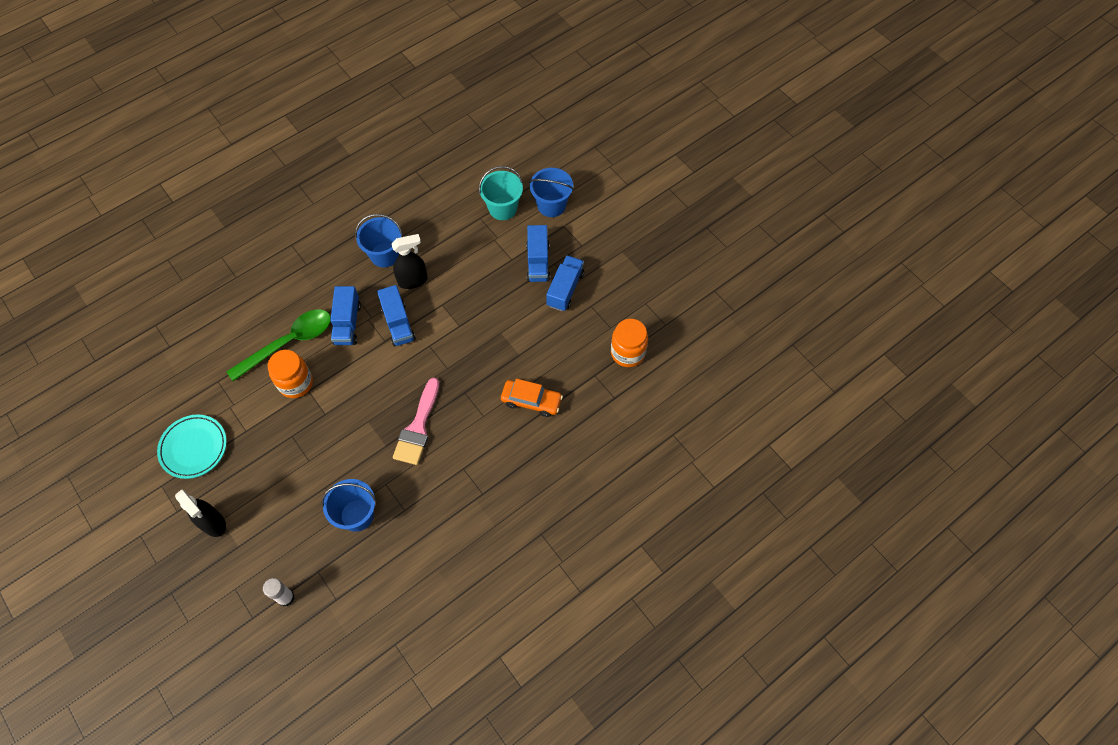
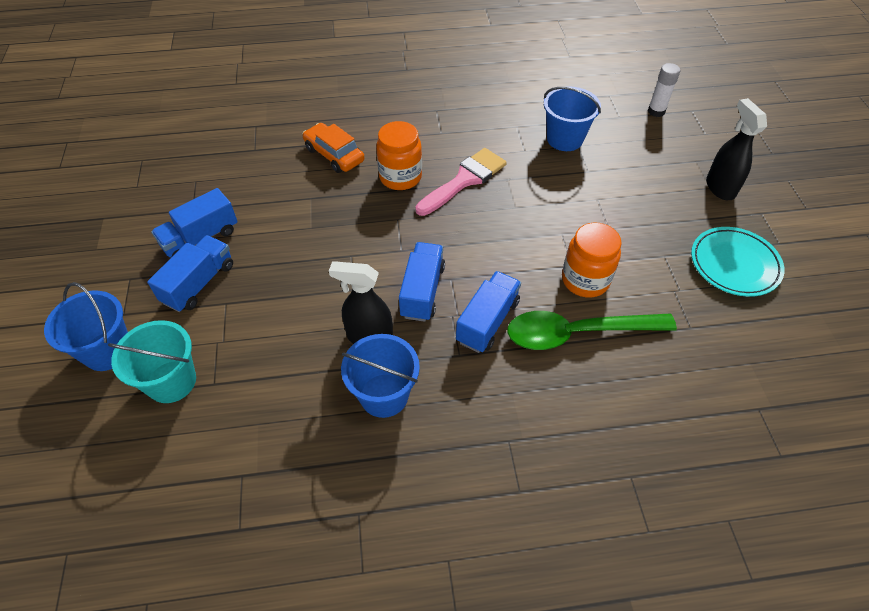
camera: 150 degrees left, 10 degrees down
(627, 353) = (204, 153): orange jar -> orange jar (400, 177)

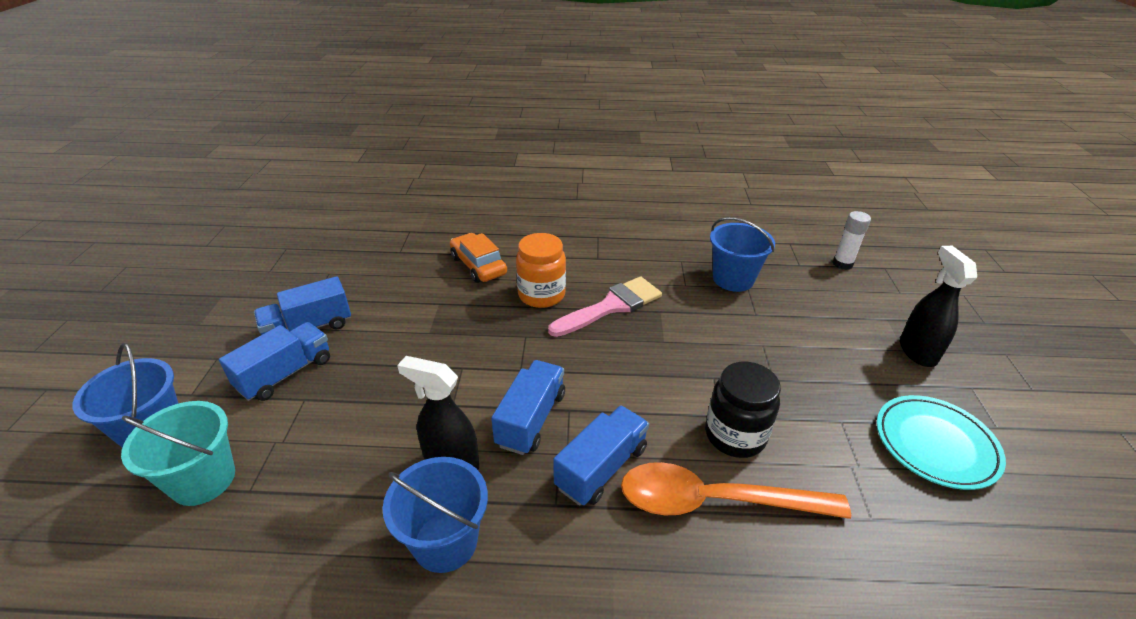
camera: 10 degrees right, 15 degrees down
(577, 333) = (715, 501): green spoon -> orange spoon
(585, 280) = (735, 435): orange jar -> black jar

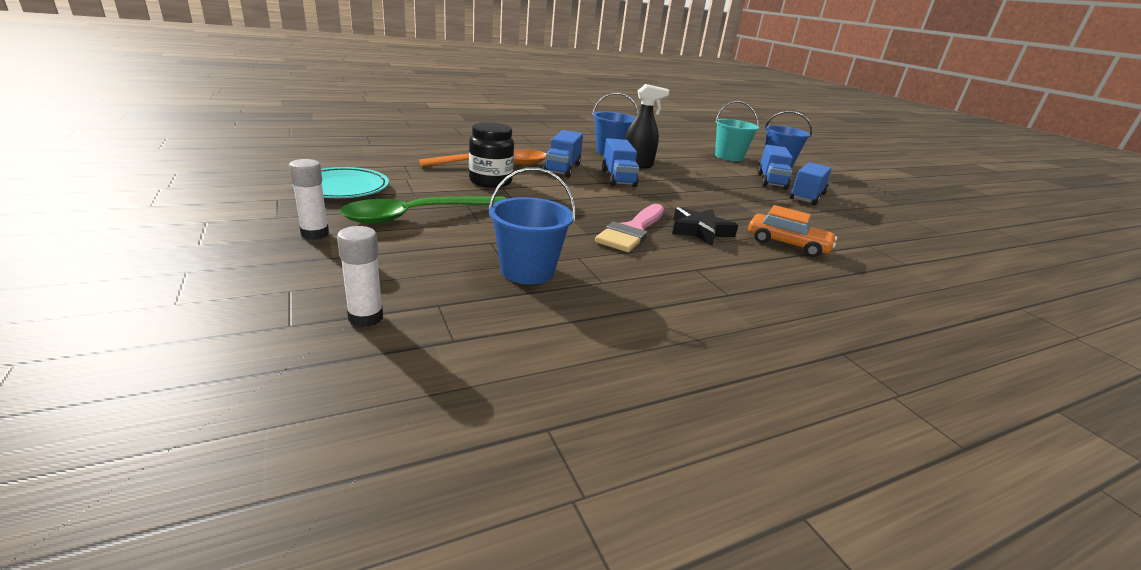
camera: 150 degrees right, 10 degrees down
(541, 295) = (700, 231): orange jar -> black star
(827, 366) = (418, 216): none -> green spoon
(917, 351) = (315, 234): black spray bottle -> white glue stick

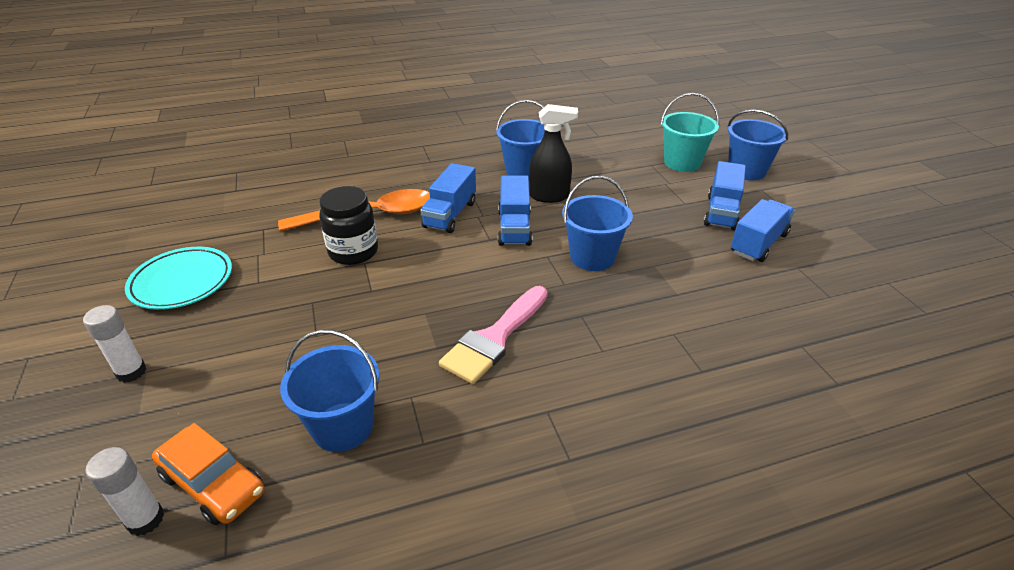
camera: 10 degrees right, 10 degrees up
(418, 216) = (250, 328): green spoon -> none
(687, 196) = (592, 257): none -> blue bucket
(700, 231) = (581, 332): black star -> none
(787, 244) = (687, 352): orange car -> orange car (213, 483)

